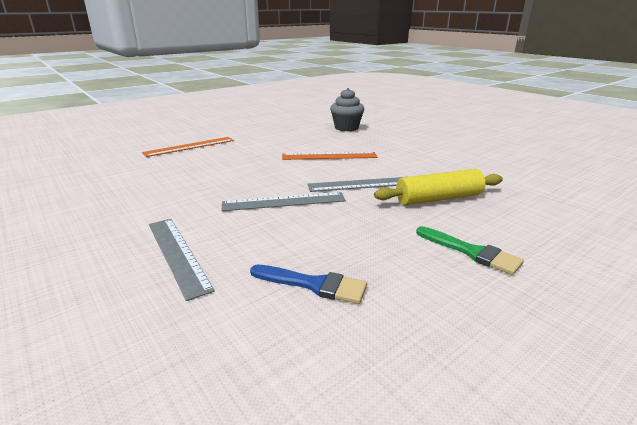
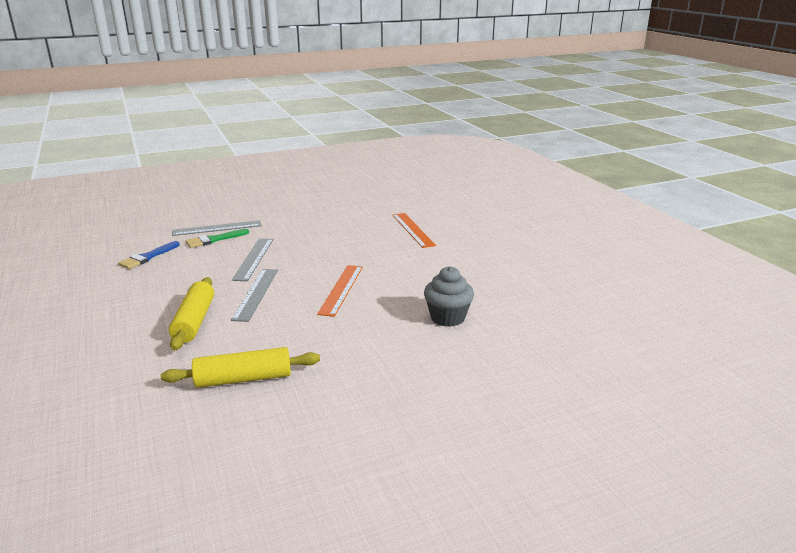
camera: 105 degrees right, 0 degrees up
(471, 252) = (114, 309): green brush -> green brush (214, 240)
(482, 164) = (243, 379): none -> yellow rolling pin

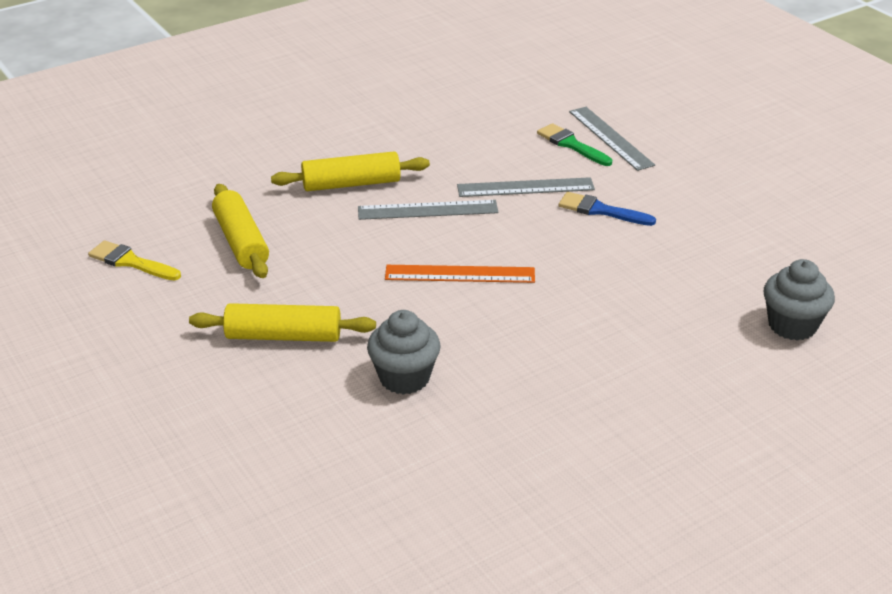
camera: 80 degrees right, 10 degrees up
(147, 257) = (499, 113): blue brush -> blue brush (600, 210)
(236, 447) = (131, 262): none -> yellow brush
(387, 362) = (284, 336): none -> yellow rolling pin
(413, 230) = (700, 316): orange ruler -> none
(428, 212) = (792, 325): none -> grey cupcake

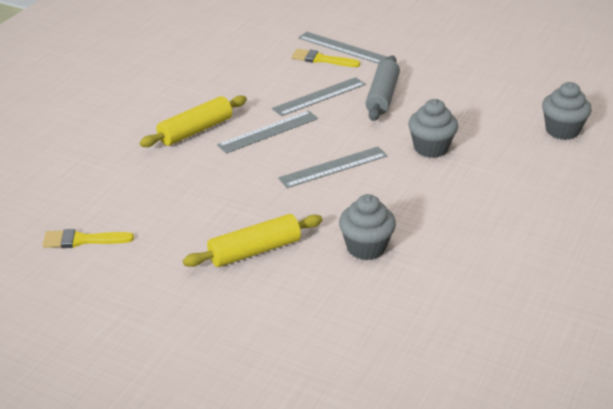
camera: 30 degrees left, 0 degrees up
(241, 242) = (154, 197): yellow rolling pin -> none
(460, 274) = (333, 167): orange ruler -> grey ruler
(571, 145) = (321, 59): green brush -> yellow brush
(597, 291) = (431, 148): none -> grey cupcake
(600, 210) = (382, 96): blue brush -> grey rolling pin

